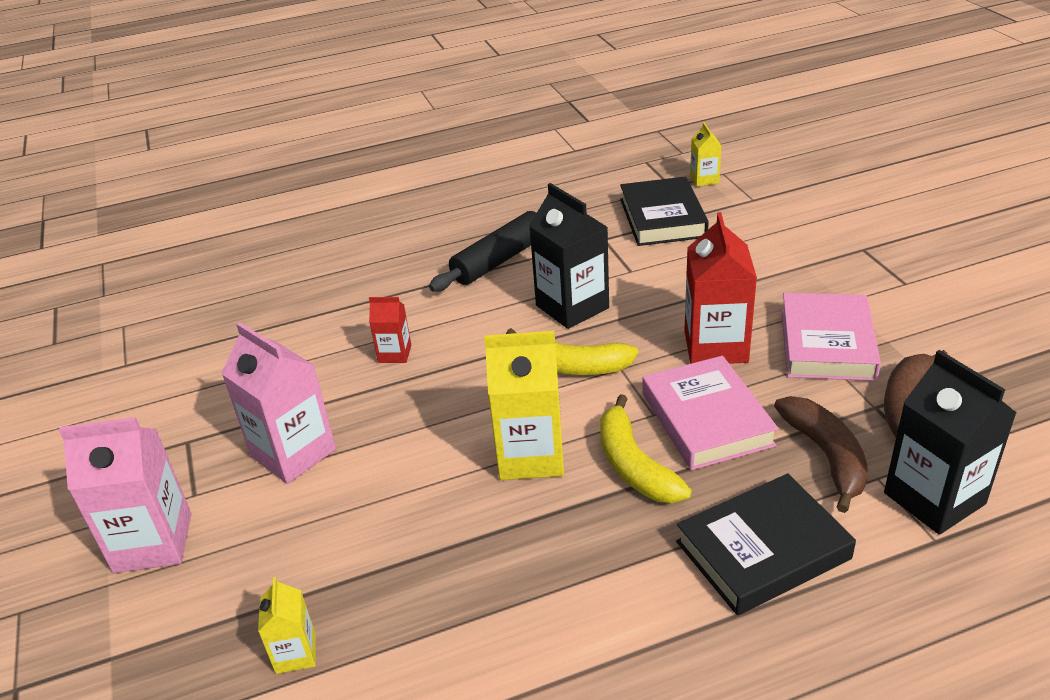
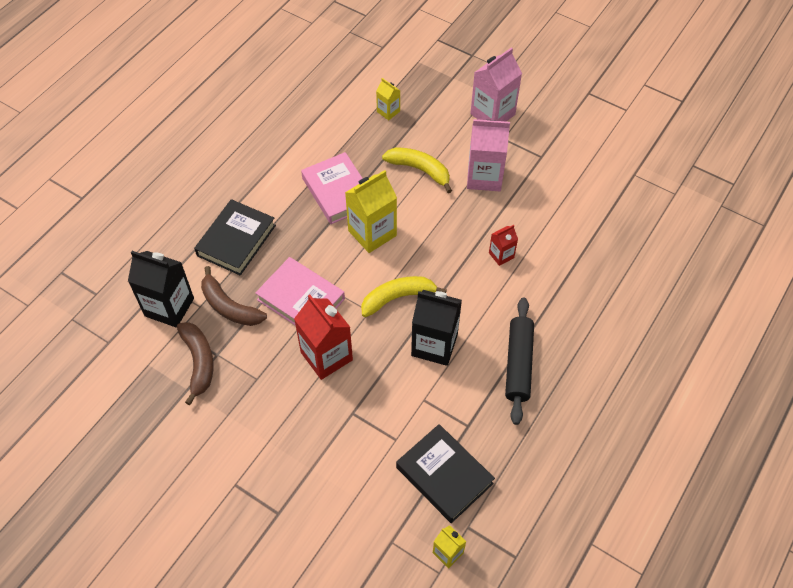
camera: 140 degrees right, 20 degrees up
(634, 465) = (319, 253): yellow banana -> yellow banana (420, 170)
(827, 343) = (262, 393): pink book -> pink book (338, 191)

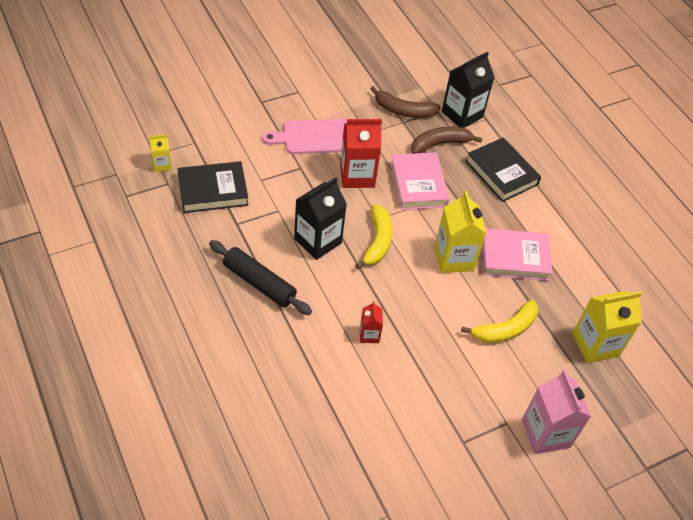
camera: 115 degrees right, 5 degrees down
(298, 424) = (315, 137): none -> pink cutting board
(301, 299) = (418, 184): pink book -> pink book turned 75 degrees counterclockwise
(388, 111) = (595, 344): yellow carton -> yellow carton, size x1.92
(484, 177) = (466, 375): pink carton -> none

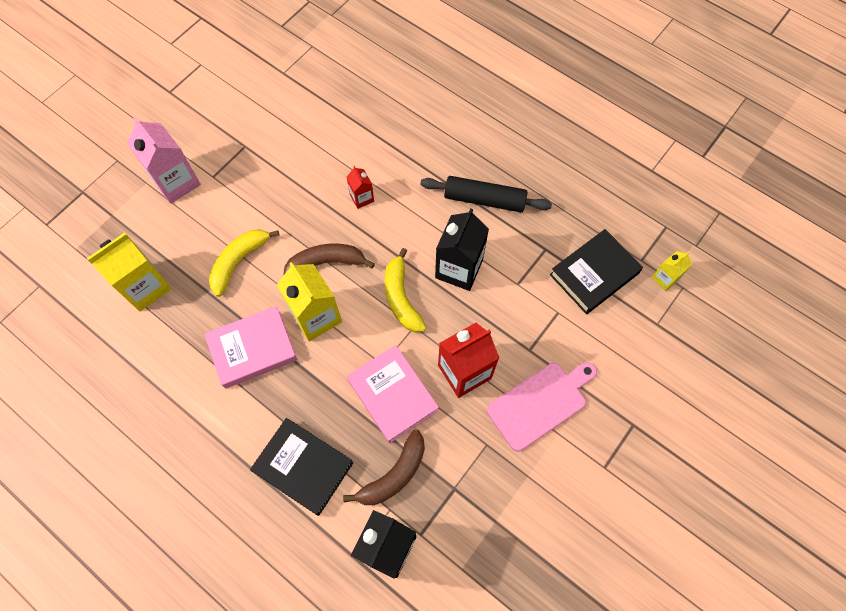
camera: 160 degrees right, 15 degrees up
(403, 111) = (463, 509): brown banana -> brown banana (326, 263)

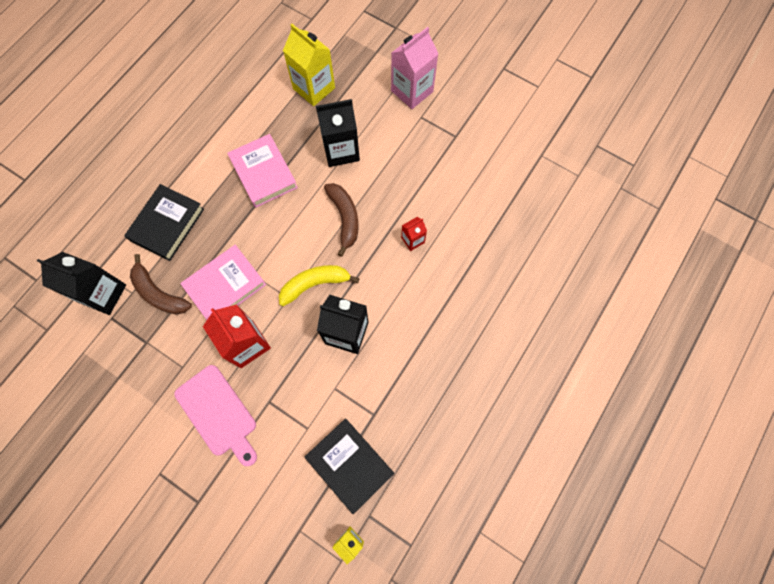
camera: 85 degrees right, 5 degrees up
(239, 261) = (341, 150): yellow banana -> black carton
(316, 316) = (294, 217): yellow carton -> none
(484, 199) = (423, 352): black rolling pin -> none

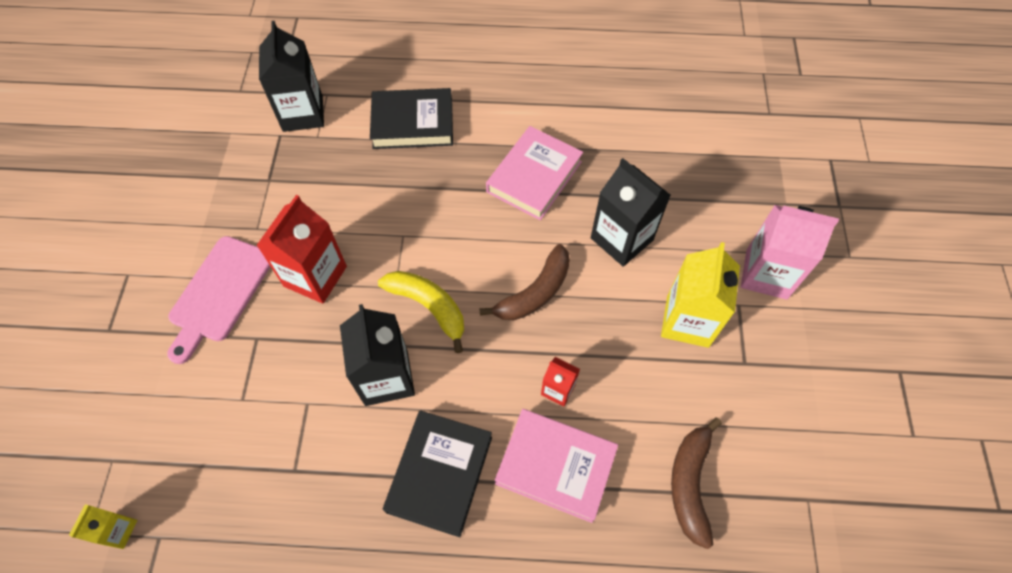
camera: 60 degrees right, 10 degrees down
(159, 293) = (330, 160): brown banana -> brown banana (690, 483)
(225, 285) = (374, 216): pink book -> pink book (556, 466)
(314, 88) = (681, 166): yellow carton -> yellow carton (687, 321)
(349, 465) = (216, 476): black book -> black book (439, 474)

